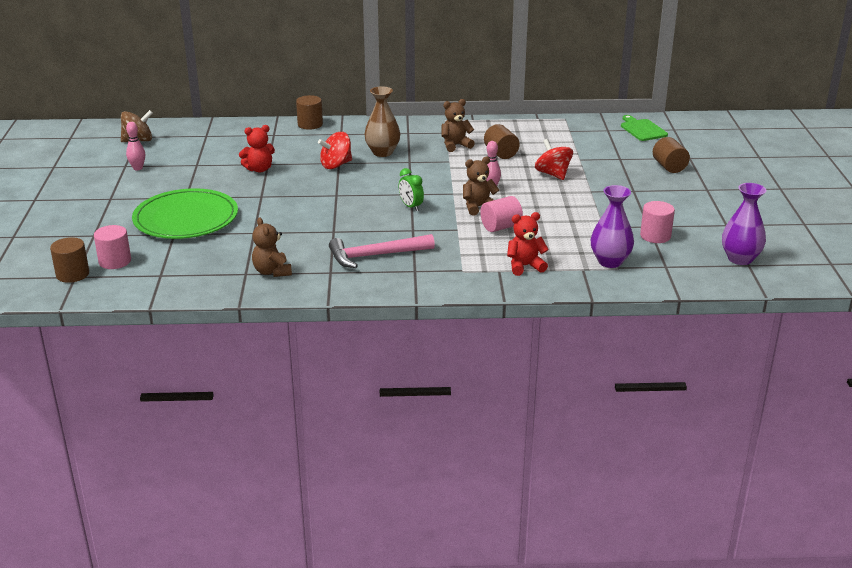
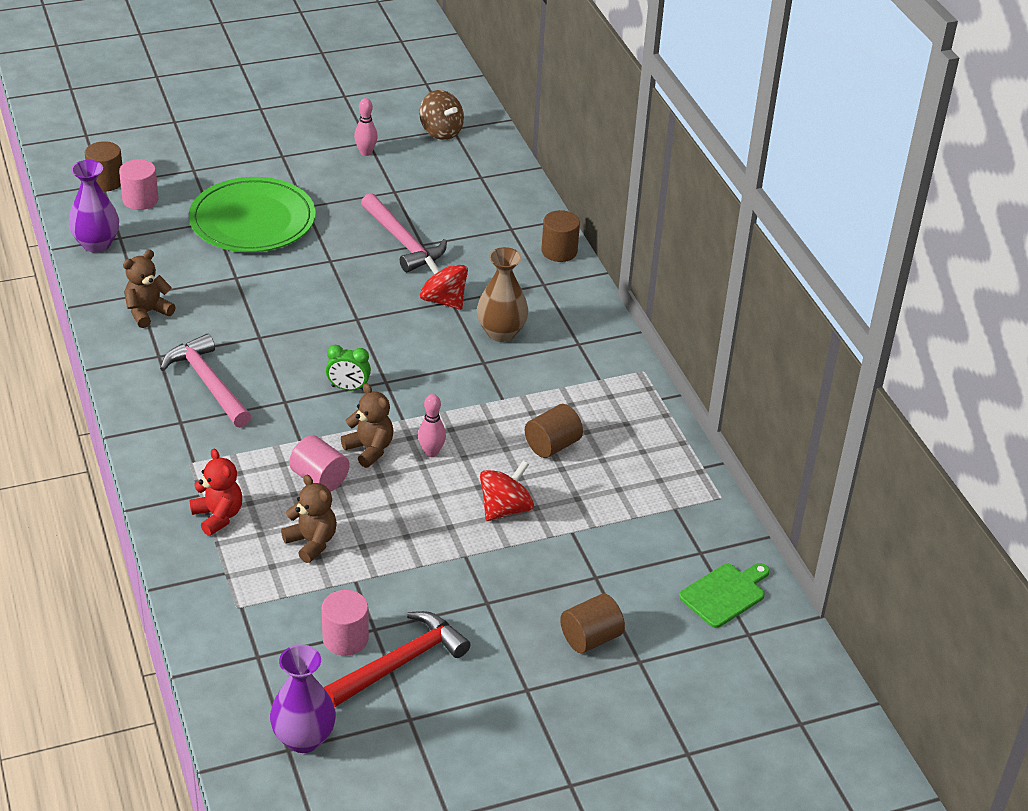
camera: 70 degrees right, 10 degrees up
(259, 169) = (402, 241): red teddy bear -> pink hammer
(411, 206) = (348, 388): green clock -> green clock turned 120 degrees counterclockwise
(455, 145) = (558, 396): brown teddy bear -> brown teddy bear (312, 542)
(610, 261) = (254, 597): purple vase -> purple vase (96, 244)
(679, 221) = (400, 662): none -> red hammer

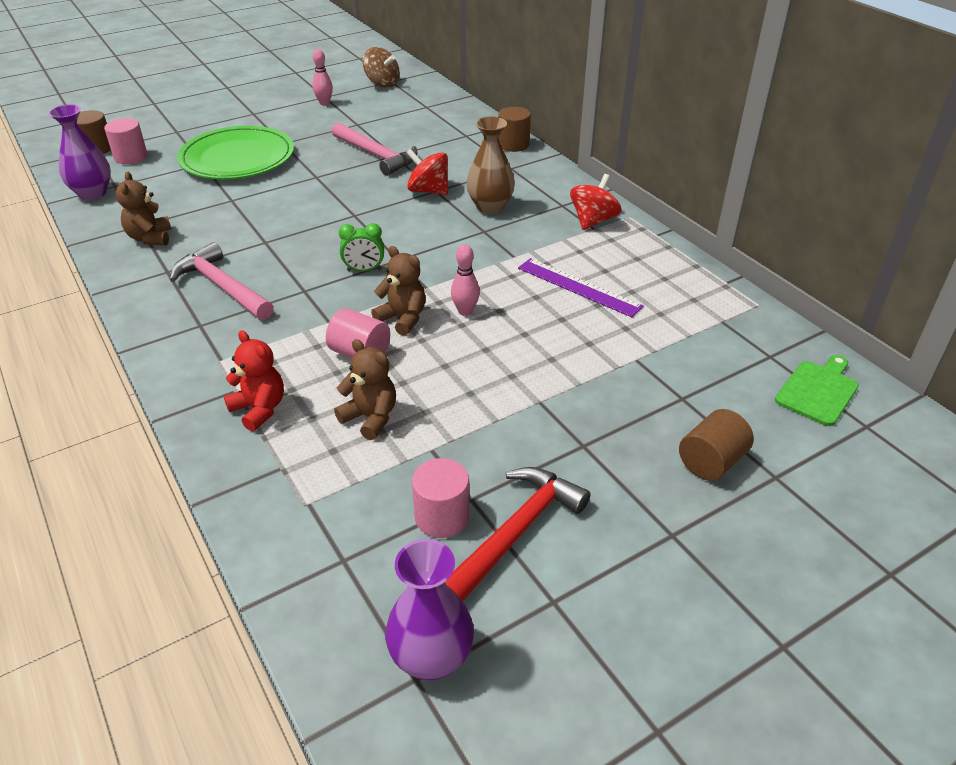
camera: 10 degrees left, 0 degrees up
(147, 312) = (150, 238): brown teddy bear -> brown teddy bear turned 45 degrees counterclockwise
(505, 509) = (560, 349): red spinning top -> red spinning top (593, 221)
(552, 445) = (579, 287): brown cylinder -> purple ruler

